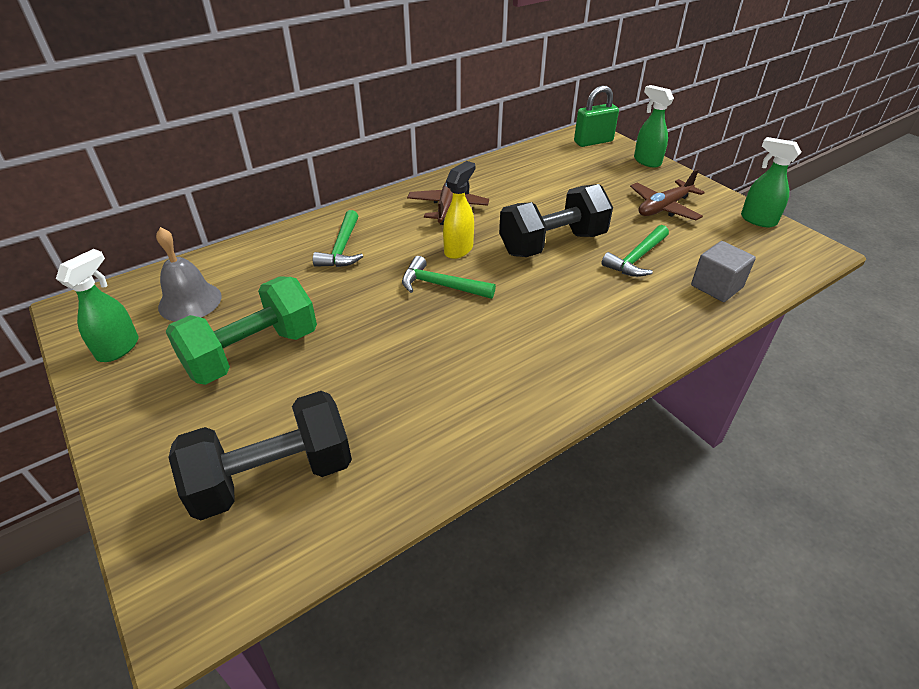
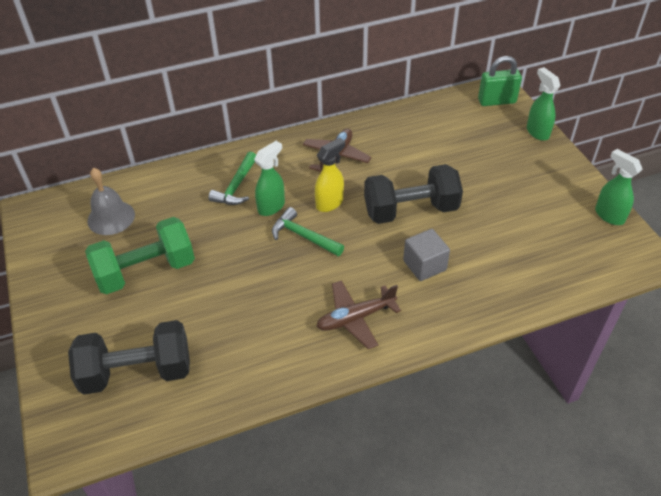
camera: 15 degrees right, 5 degrees up
(119, 348) = (55, 250): green spray bottle -> green spray bottle (271, 207)
(637, 258) = (477, 238): green hammer -> none
(664, 207) = (527, 188): brown plane -> brown plane (355, 318)
(716, 286) = (533, 278): grey cube -> grey cube (424, 265)

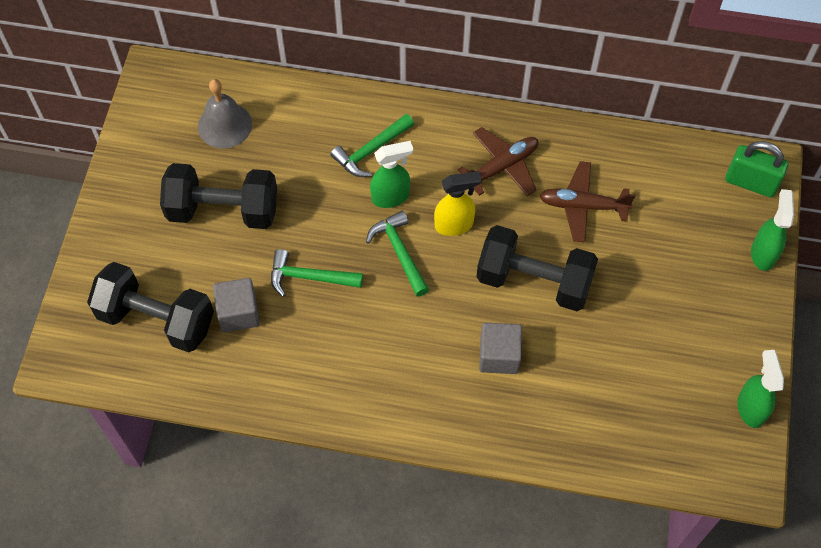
camera: 30 degrees right, 15 degrees up
(146, 271) = (223, 210): green dumbbell -> black dumbbell
(206, 333) = (238, 313): none -> grey cube
(247, 283) = (309, 277): none -> green hammer
(355, 318) = (387, 376): brown plane -> brown plane (582, 206)

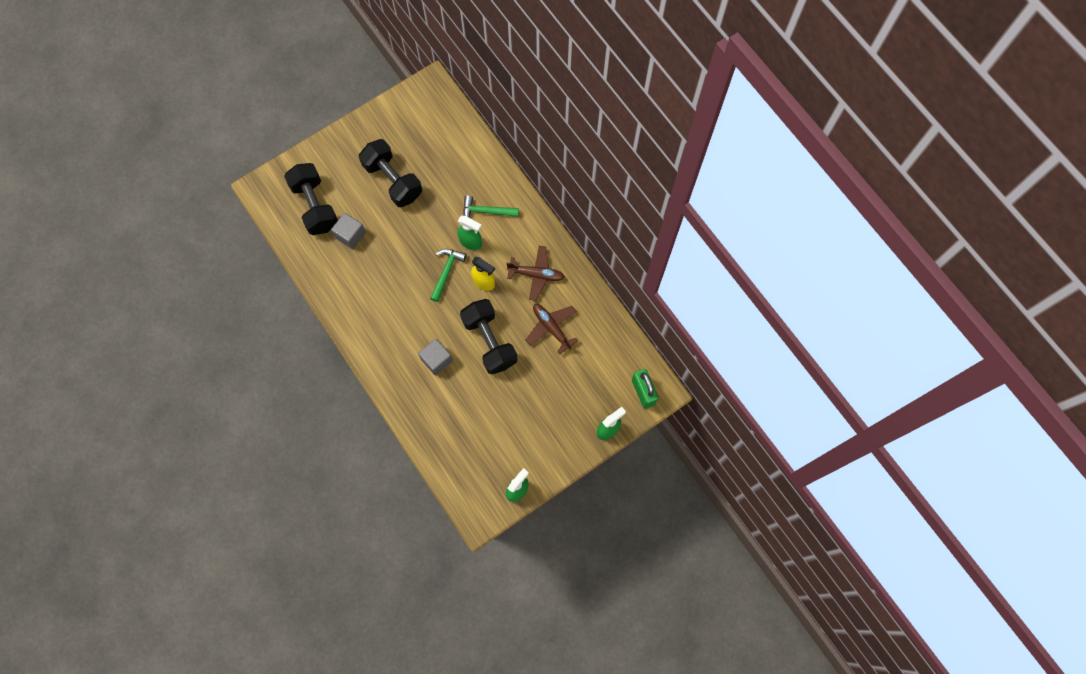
camera: 45 degrees right, 10 degrees up
(224, 125) = (436, 139): grey bell -> none
(309, 277) = (396, 247): green hammer -> none

